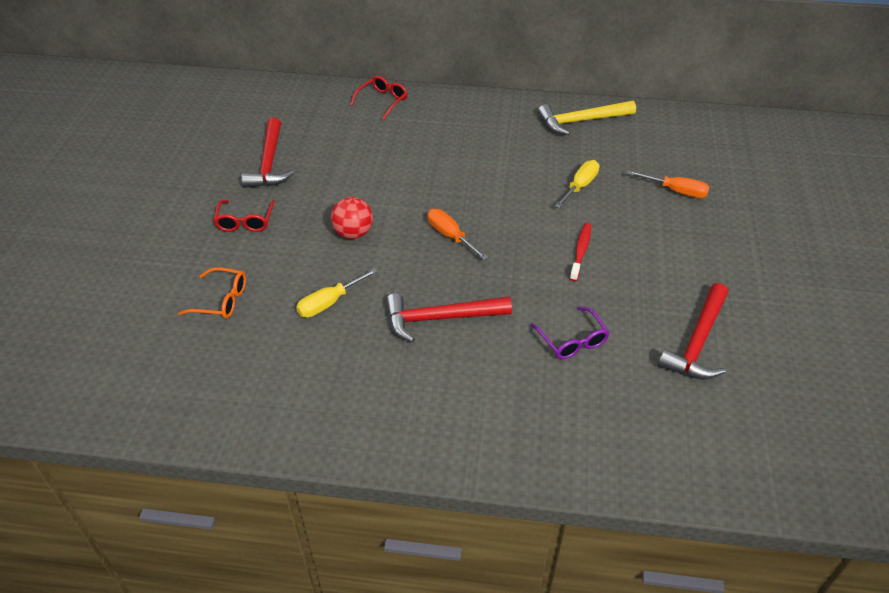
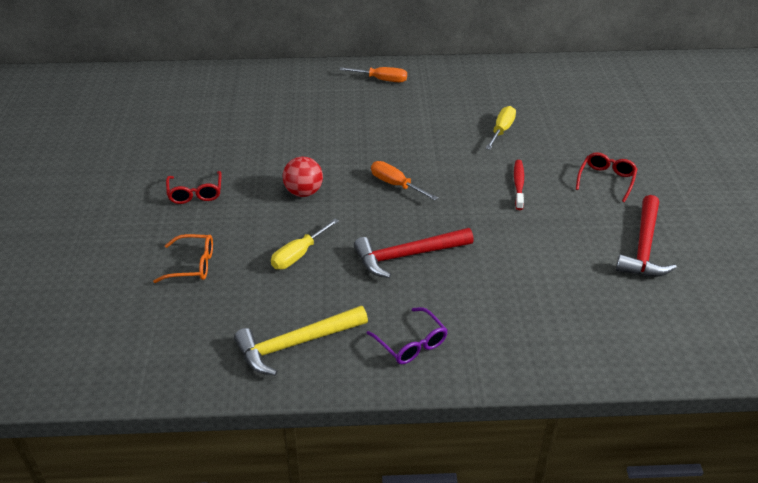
camera: 10 degrees left, 5 degrees down
(269, 163) = (203, 140): red hammer -> none
(382, 101) = (297, 76): red glasses -> red glasses (606, 180)
(572, 340) = (533, 259): purple glasses -> purple glasses (411, 343)
(581, 121) = (486, 76): yellow hammer -> yellow hammer (295, 344)
(675, 191) = (587, 126): orange screwdriver -> orange screwdriver (381, 80)

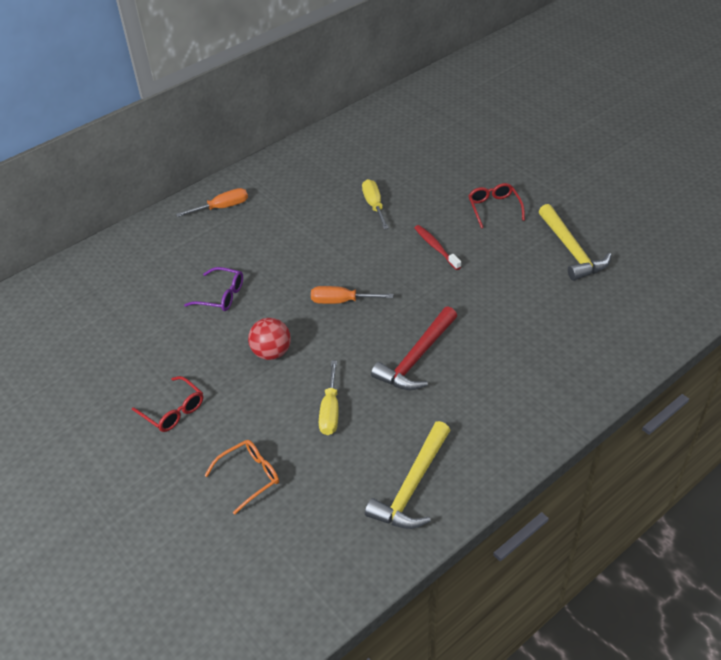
camera: 35 degrees left, 5 degrees up
(411, 343) = (495, 428): purple glasses -> purple glasses (221, 295)
(643, 247) = (571, 250): red hammer -> yellow hammer

